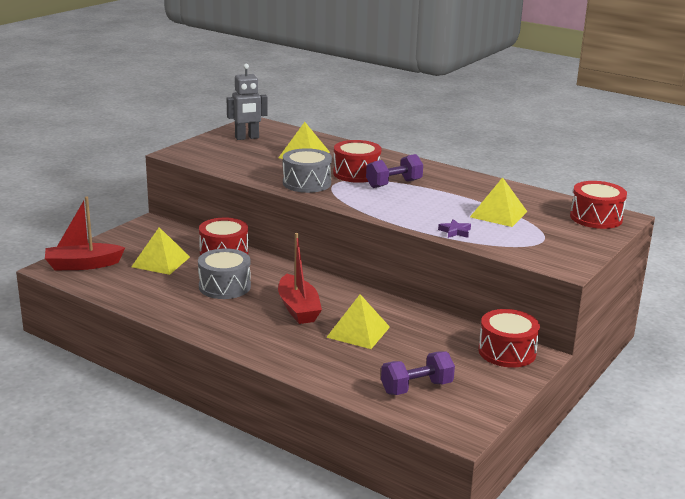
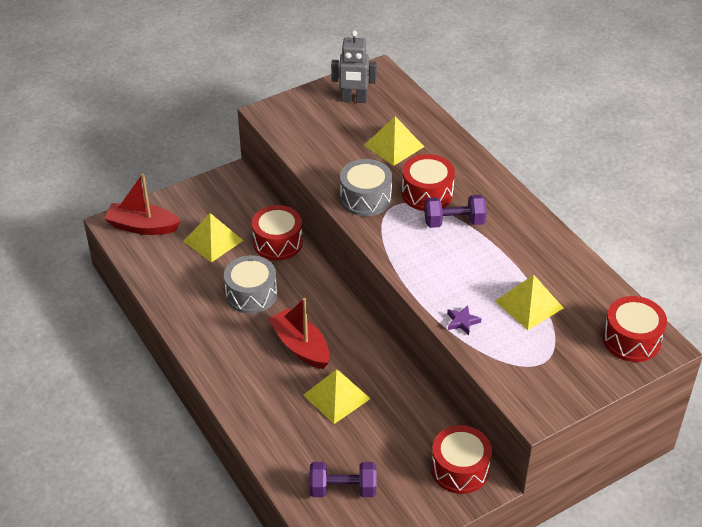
camera: 25 degrees right, 20 degrees up
(298, 308) = (300, 346): red boat -> red boat turned 135 degrees clockwise

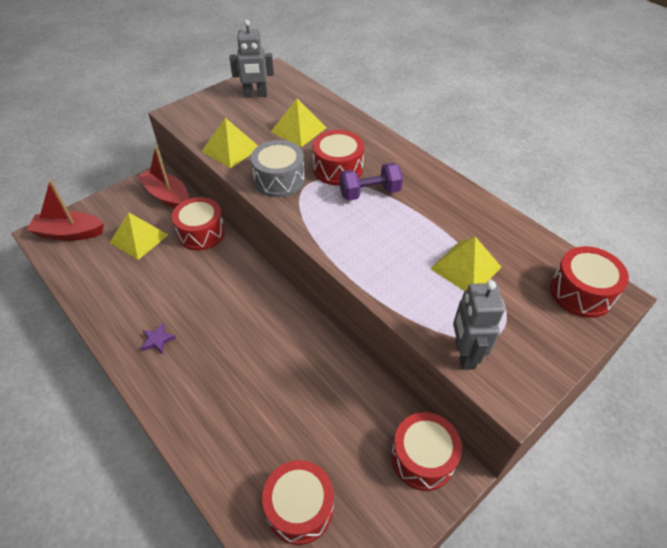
camera: 10 degrees left, 5 degrees up
(251, 294) = (179, 287): grey drum -> none
(300, 346) = (233, 336): red boat -> red boat (167, 196)
(336, 396) = (277, 389): yellow pyramid -> yellow pyramid (230, 149)
(343, 489) = (299, 508): purple dumbbell -> red drum
(462, 322) = (402, 296): purple star -> purple star (158, 340)
(504, 375) = (464, 354): none -> grey robot

